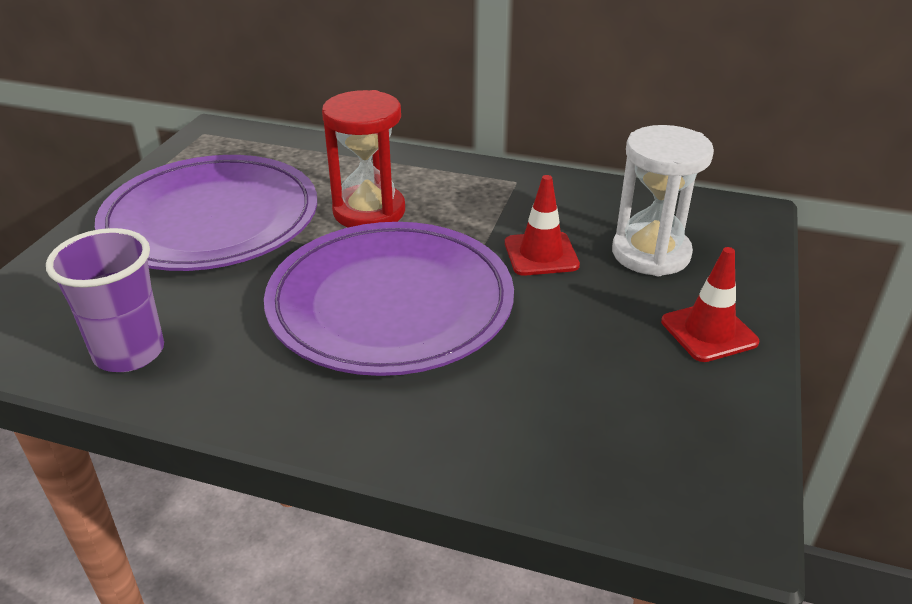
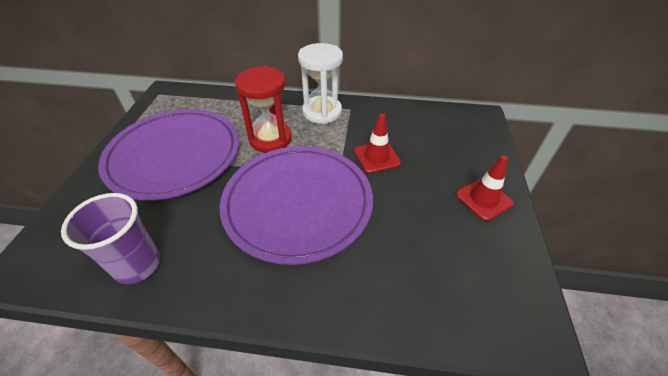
camera: 10 degrees left, 10 degrees up
(650, 253) = (437, 149): white hourglass -> white hourglass (322, 112)

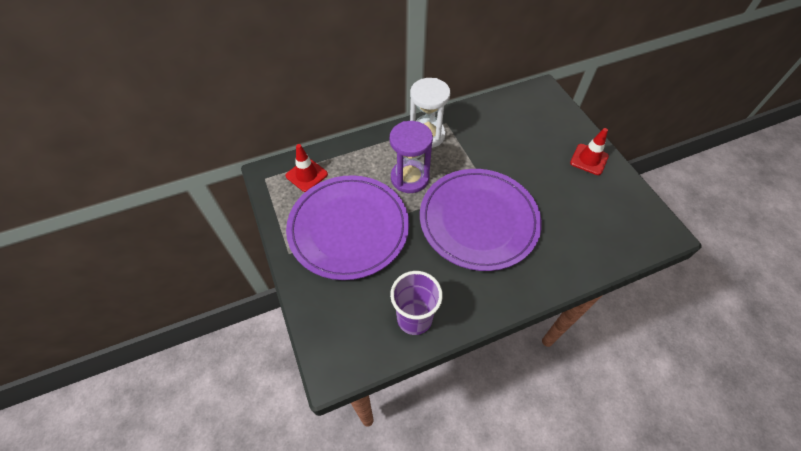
camera: 30 degrees left, 10 degrees up
(270, 139) = (409, 178): red hourglass -> purple hourglass
(376, 157) = (500, 158): red traffic cone -> red traffic cone (306, 175)

